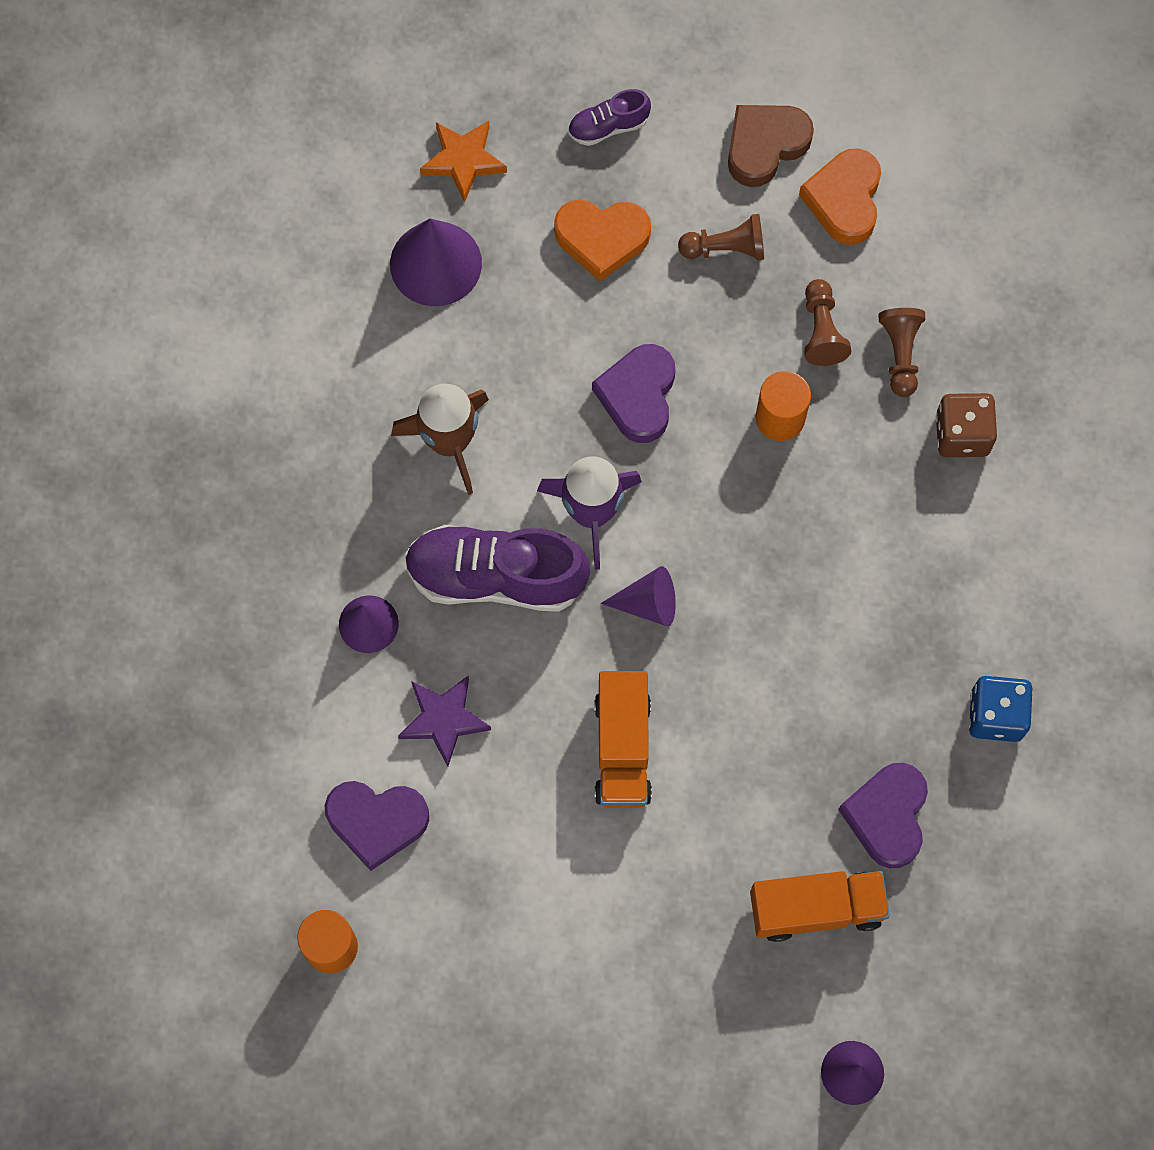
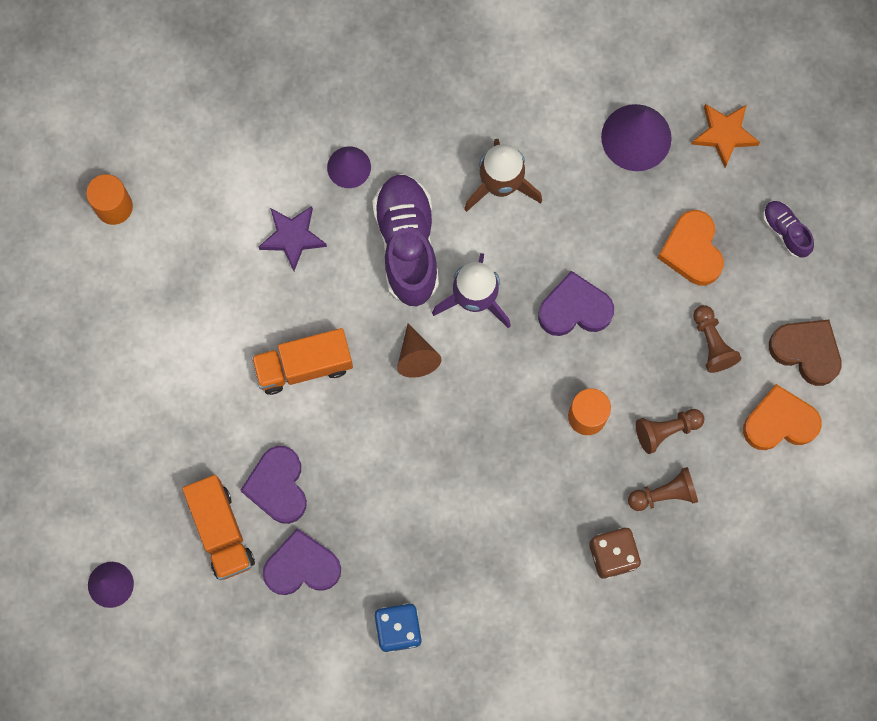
camera: 75 degrees right, 5 degrees up
(377, 822) = (208, 212): purple heart -> purple heart (278, 486)
(648, 603) = (416, 356): purple cone -> brown cone

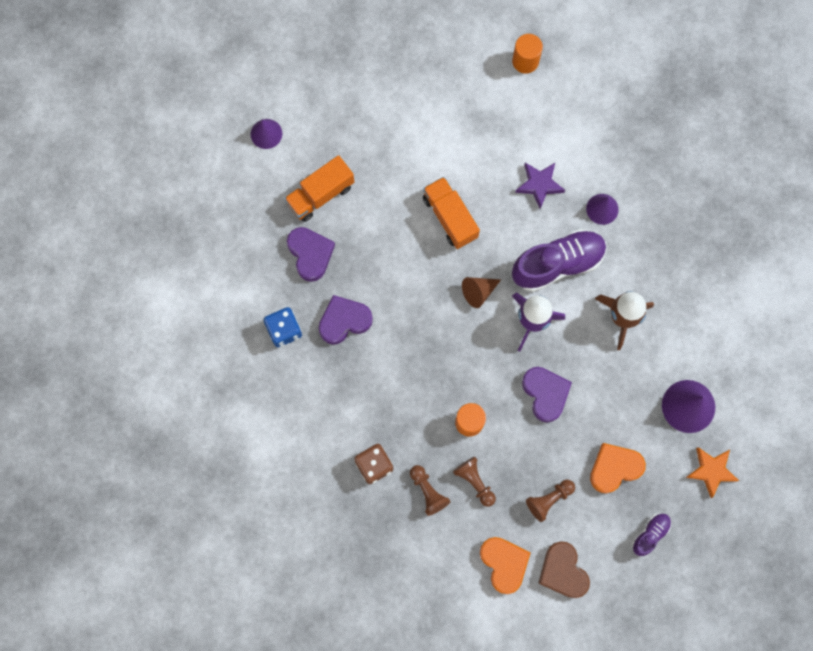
camera: 75 degrees right, 0 degrees up
(278, 486) = (361, 223): purple heart -> purple heart (344, 321)
(806, 352) = (563, 571): brown heart -> brown heart turned 135 degrees clockwise

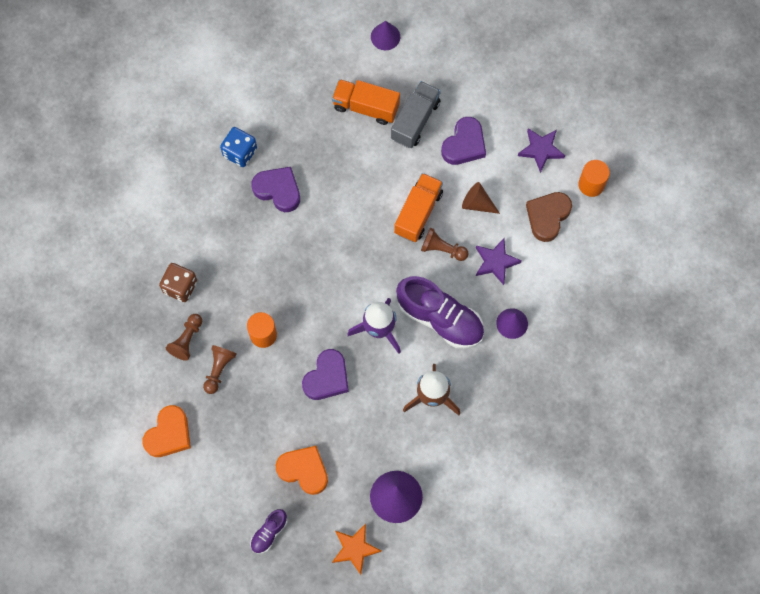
camera: 55 degrees right, 5 degrees down
(310, 254) = (313, 131): purple heart -> purple heart (464, 144)
(363, 162) = (415, 120): none -> grey truck
(465, 79) = (541, 150): none -> purple star
(478, 292) = (373, 273): brown cone -> brown cone (477, 203)
(549, 499) = (243, 436): brown pawn -> brown pawn (442, 249)
(563, 571) = (193, 483): brown heart -> brown heart (547, 216)
(650, 534) = (269, 533): purple shoe -> purple shoe turned 120 degrees clockwise

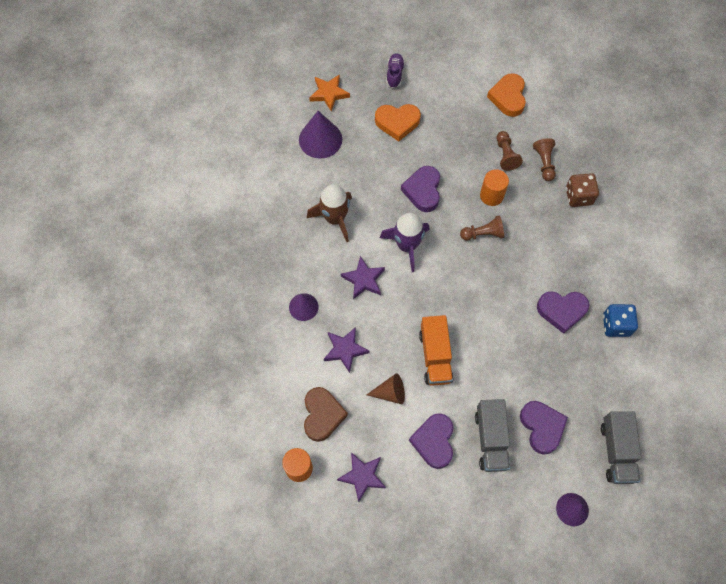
camera: 150 degrees right, 5 degrees down
(318, 57) = (616, 451): none -> grey truck
(366, 107) = (542, 427): orange truck -> purple heart
(440, 318) = (364, 279): purple shoe -> purple star
(442, 249) = (396, 336): brown pawn -> brown pawn (483, 234)

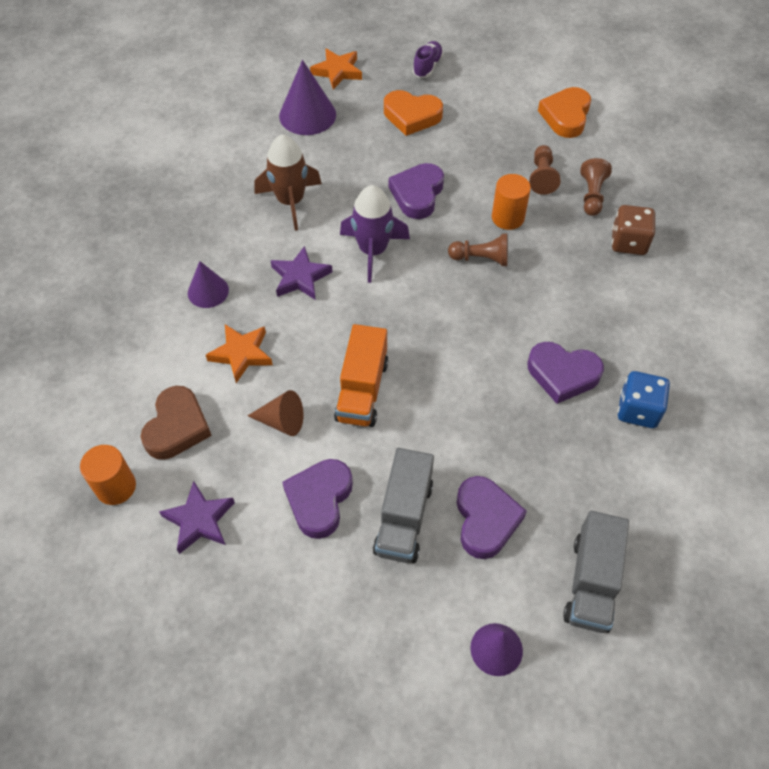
camera: 15 degrees right, 10 degrees down
(345, 350) = (241, 354): purple star -> orange star

